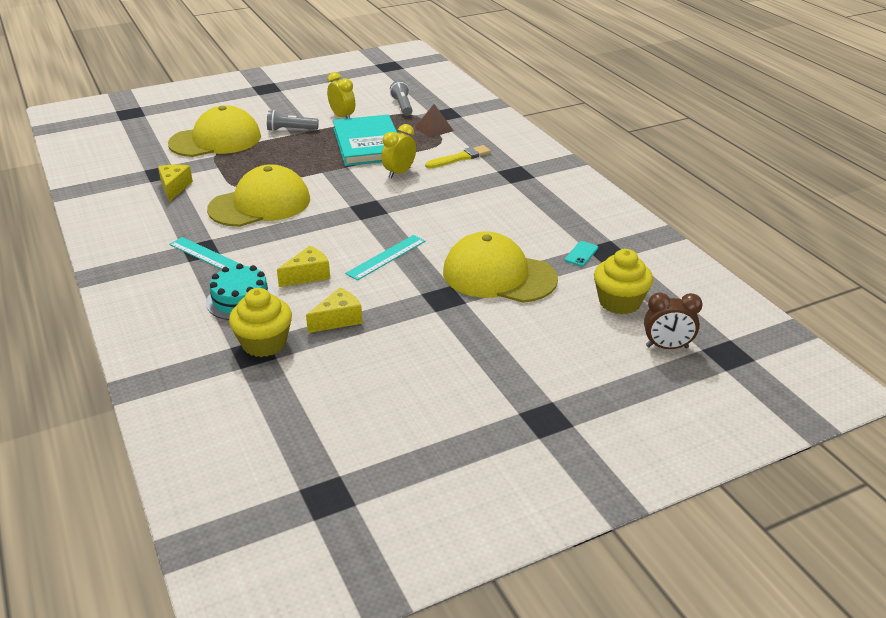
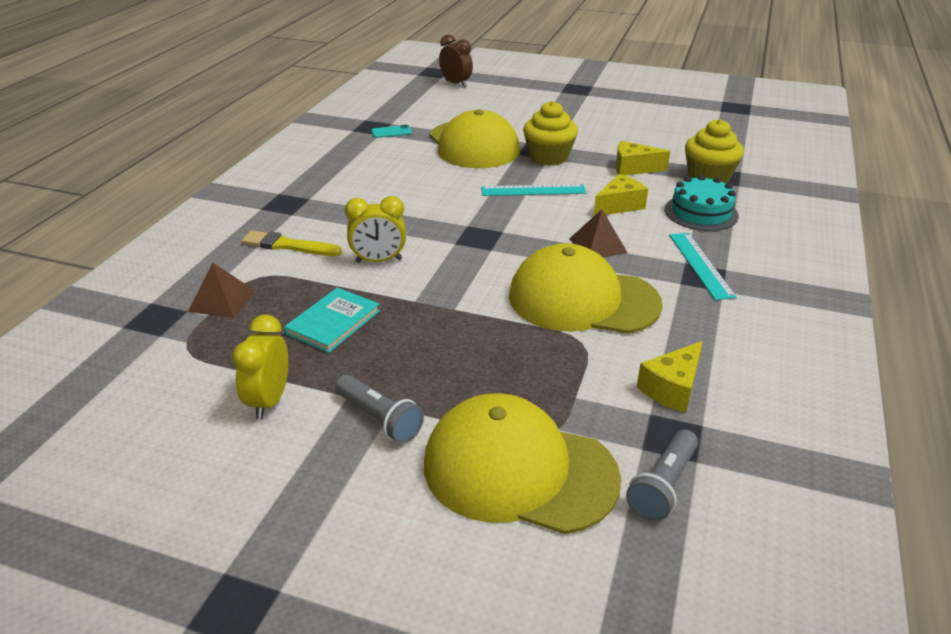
camera: 135 degrees left, 0 degrees up
(288, 238) = (598, 245): none -> brown pyramid
(308, 275) = (619, 206): yellow cheese -> yellow cheese turned 135 degrees clockwise
(368, 144) = (333, 322): turquoise book -> turquoise book, size x0.55
(402, 106) = (160, 370): grey flashlight -> grey flashlight (663, 486)
(619, 302) = (432, 105): yellow cupcake -> yellow cupcake (548, 157)

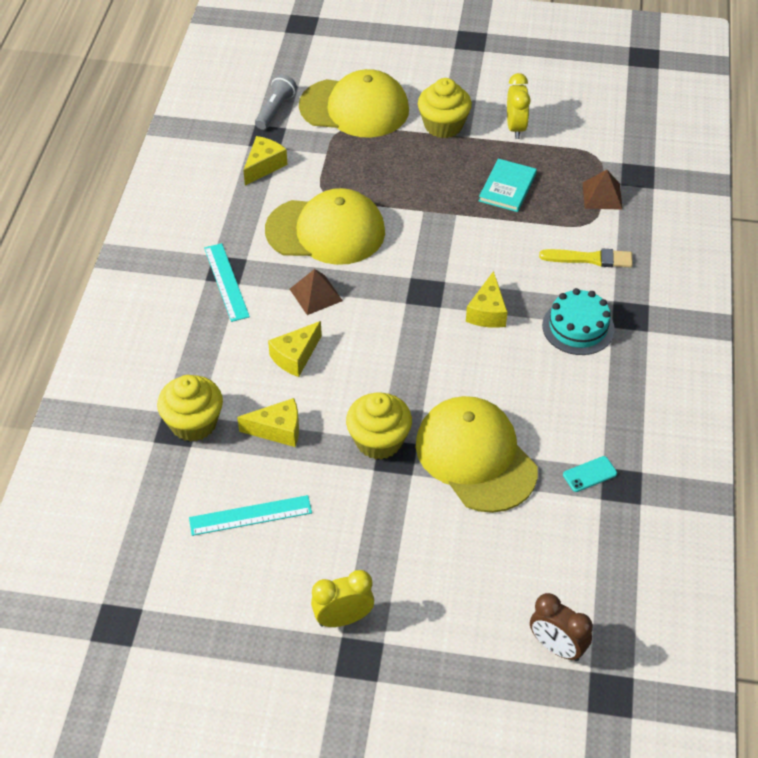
camera: 170 degrees right, 15 degrees up
(379, 261) = (502, 251): yellow clock -> yellow clock (343, 618)
(379, 419) = (443, 125): grey flashlight -> yellow cupcake
(422, 217) = (487, 312): none -> yellow cheese
(533, 190) = (387, 371): turquoise ruler -> turquoise ruler (250, 515)
(701, 212) = (213, 356): turquoise cake -> turquoise cake (578, 327)

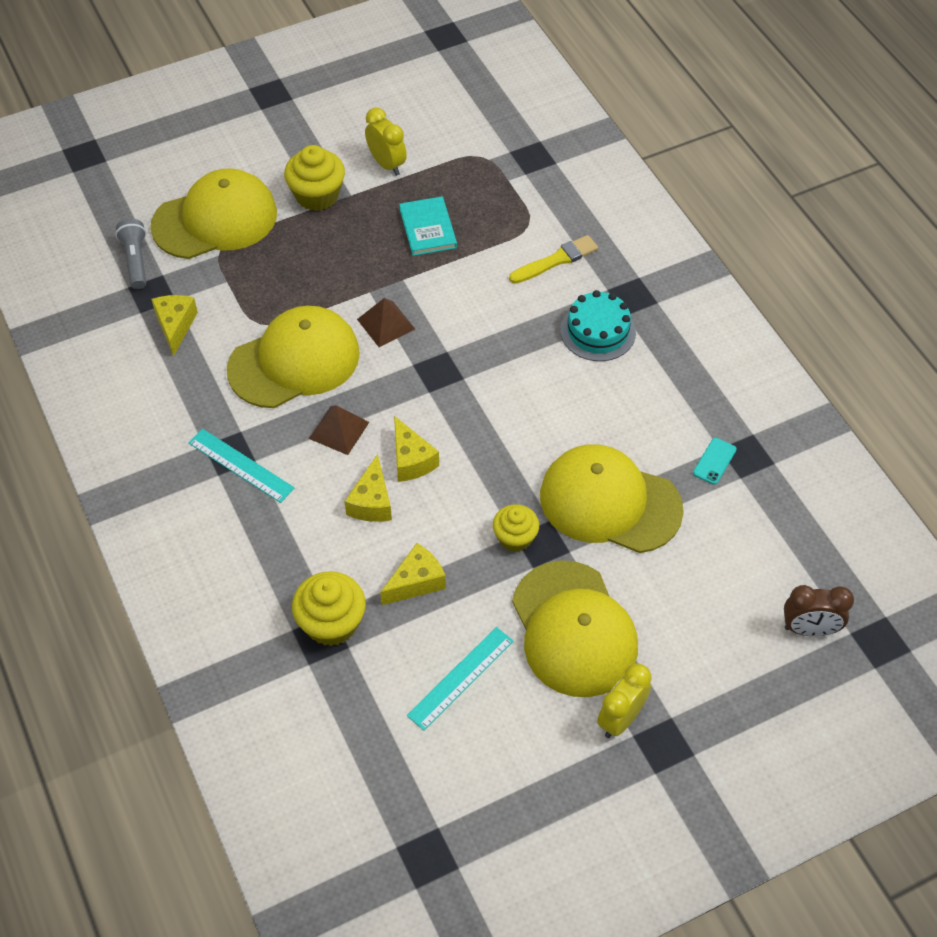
camera: 35 degrees left, 5 degrees up
(365, 532) = (574, 629): none -> yellow cap
(379, 441) = (515, 538): yellow cupcake -> yellow cupcake, size x0.66
(487, 312) = (509, 360): yellow cheese -> yellow cheese (411, 460)
(602, 195) = (518, 193): brown pyramid -> brown pyramid (386, 324)

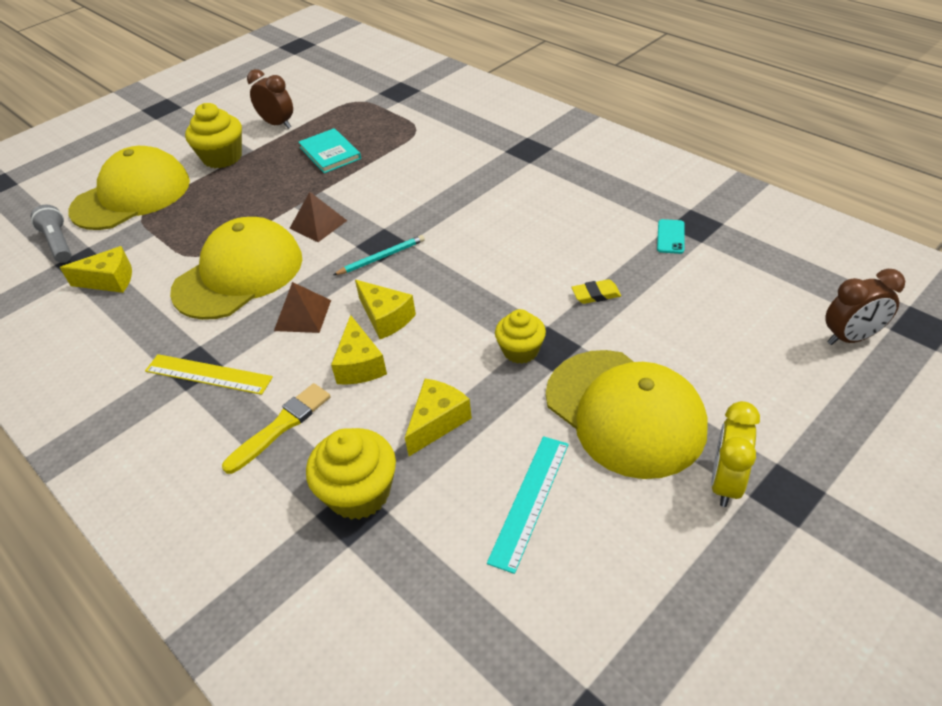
camera: 15 degrees left, 10 degrees down
(175, 326) = (109, 280): yellow cheese -> yellow cheese turned 105 degrees clockwise
(241, 465) = (208, 374): turquoise ruler -> yellow ruler
(387, 164) = (278, 124): yellow clock -> brown clock
(432, 388) = (381, 257): none -> turquoise pencil
(556, 260) = (451, 144): yellow brush -> yellow brush (281, 426)
(598, 331) = (512, 178): turquoise cake -> none
(610, 502) = (596, 294): yellow cap -> yellow eraser

